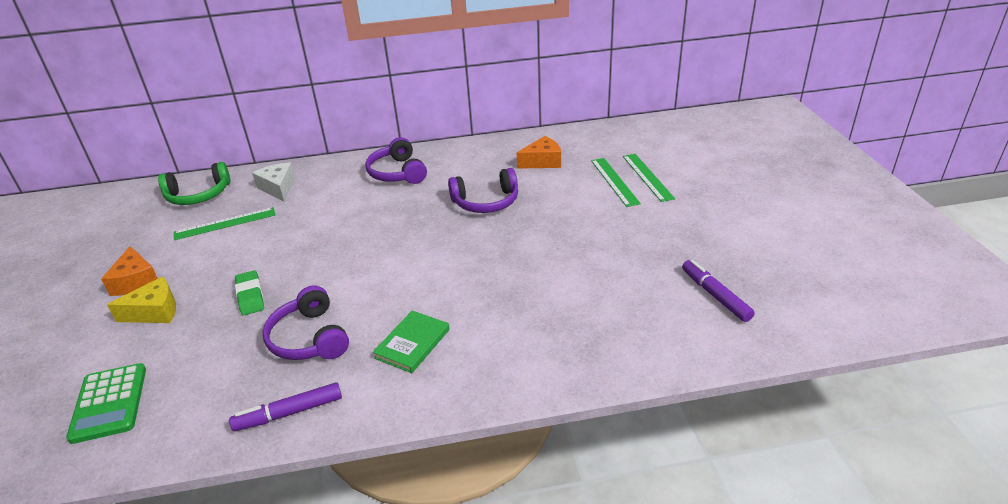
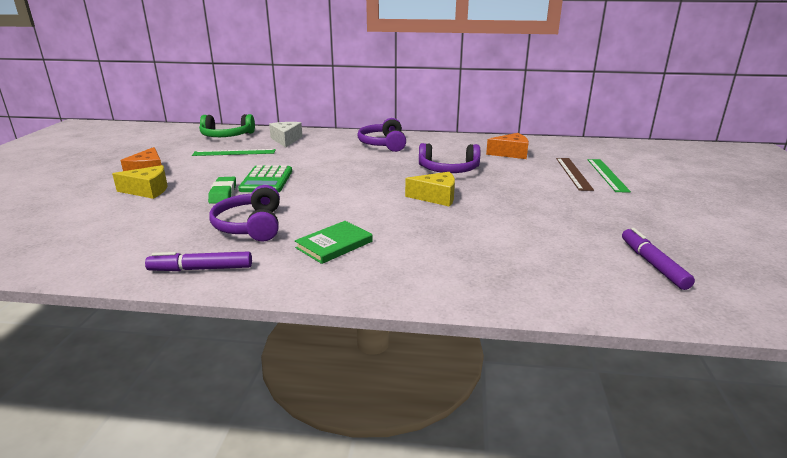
camera: 15 degrees right, 10 degrees down
(109, 403) = (73, 235): green calculator -> green calculator (266, 180)
(489, 249) = (436, 197): none -> yellow cheese
(614, 181) = (573, 173): green ruler -> brown ruler

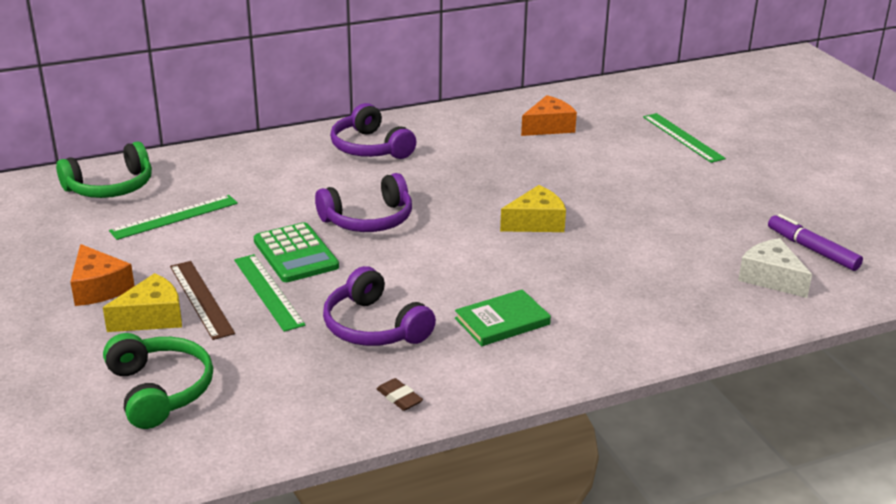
camera: 30 degrees left, 5 degrees up
(89, 224) = (160, 390): none -> green headphones
(201, 269) = (399, 398): purple marker -> brown eraser
(223, 194) = (268, 291): green eraser -> green ruler
(286, 140) = (219, 173): white cheese -> white cheese (771, 278)
(334, 245) = (502, 321): green book -> green book turned 45 degrees clockwise
(448, 169) = (504, 174): purple headphones -> purple headphones (368, 219)
(573, 173) = (646, 144): brown ruler -> brown ruler (201, 299)

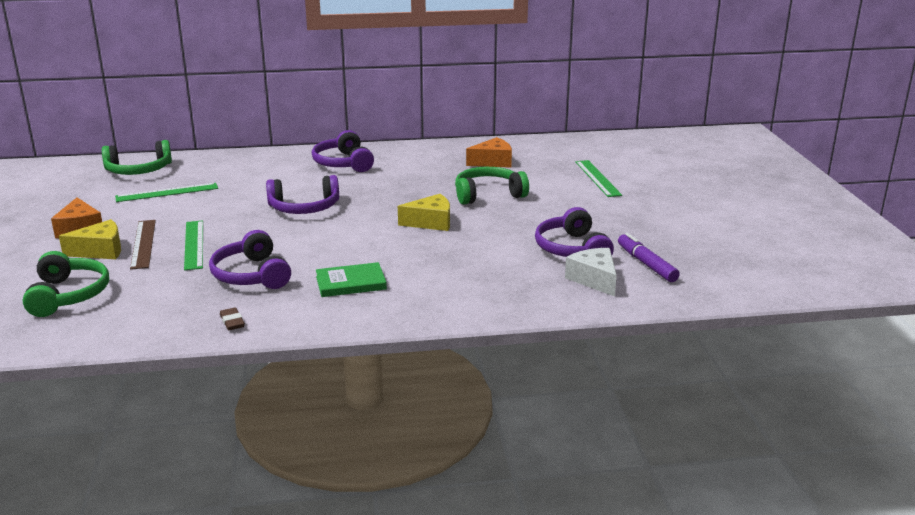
camera: 15 degrees right, 5 degrees down
(295, 254) = (233, 223): green calculator -> none
(575, 175) = (488, 195): none -> green headphones
(719, 240) = (572, 249): none -> purple headphones

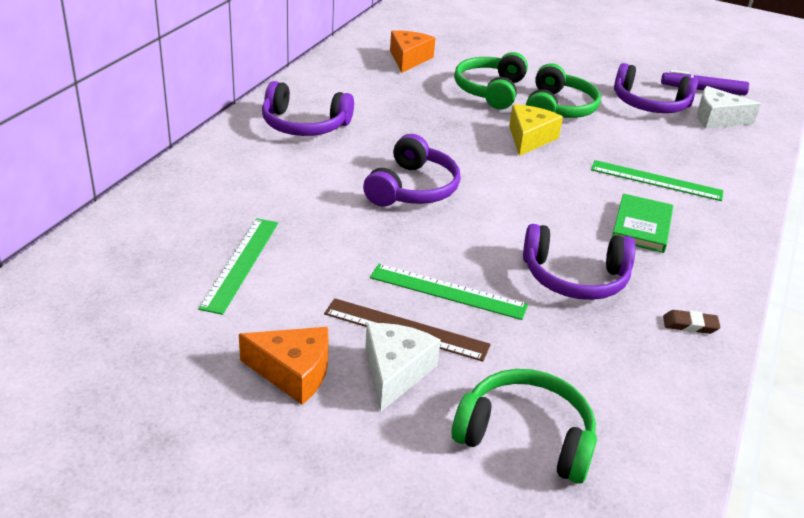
camera: 60 degrees left, 10 degrees up
(100, 251) = (395, 372): yellow cheese -> white cheese
(139, 170) = (117, 263): green headphones -> green headphones (558, 108)
(597, 178) = (506, 37): green ruler -> green ruler (656, 180)

